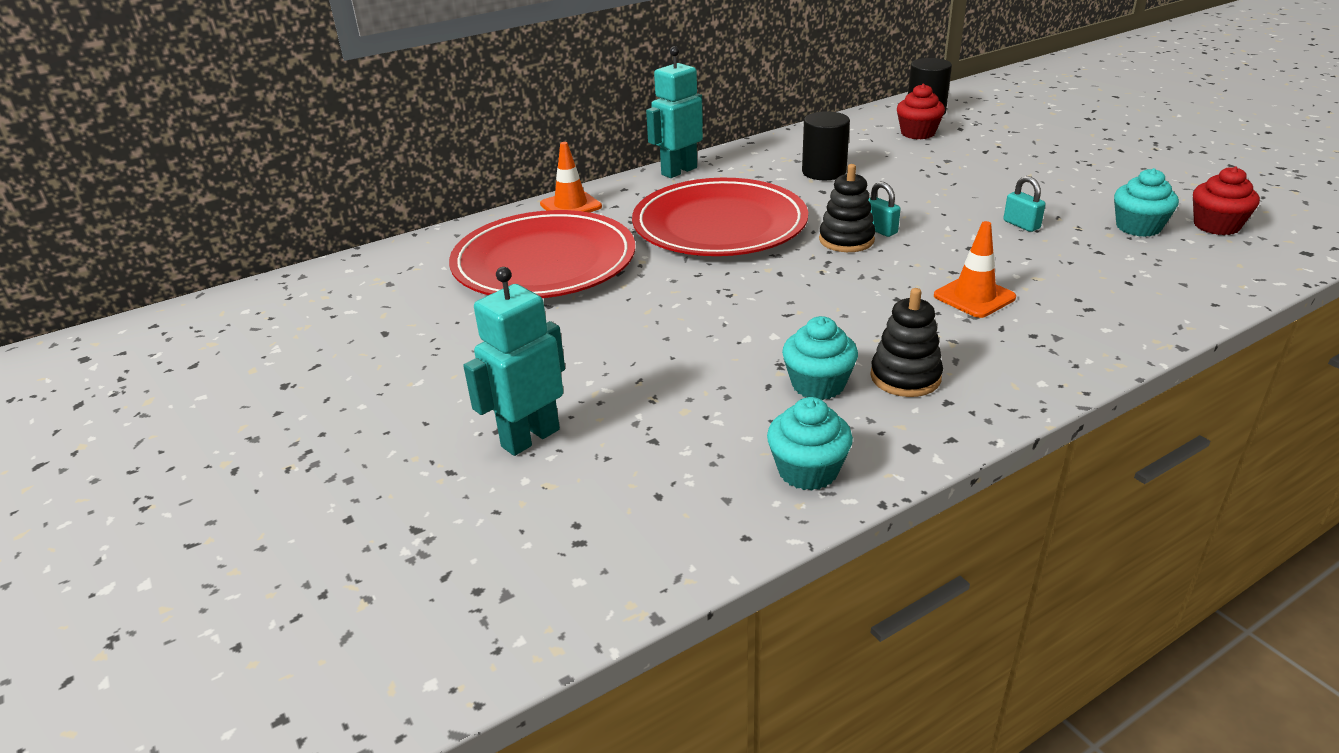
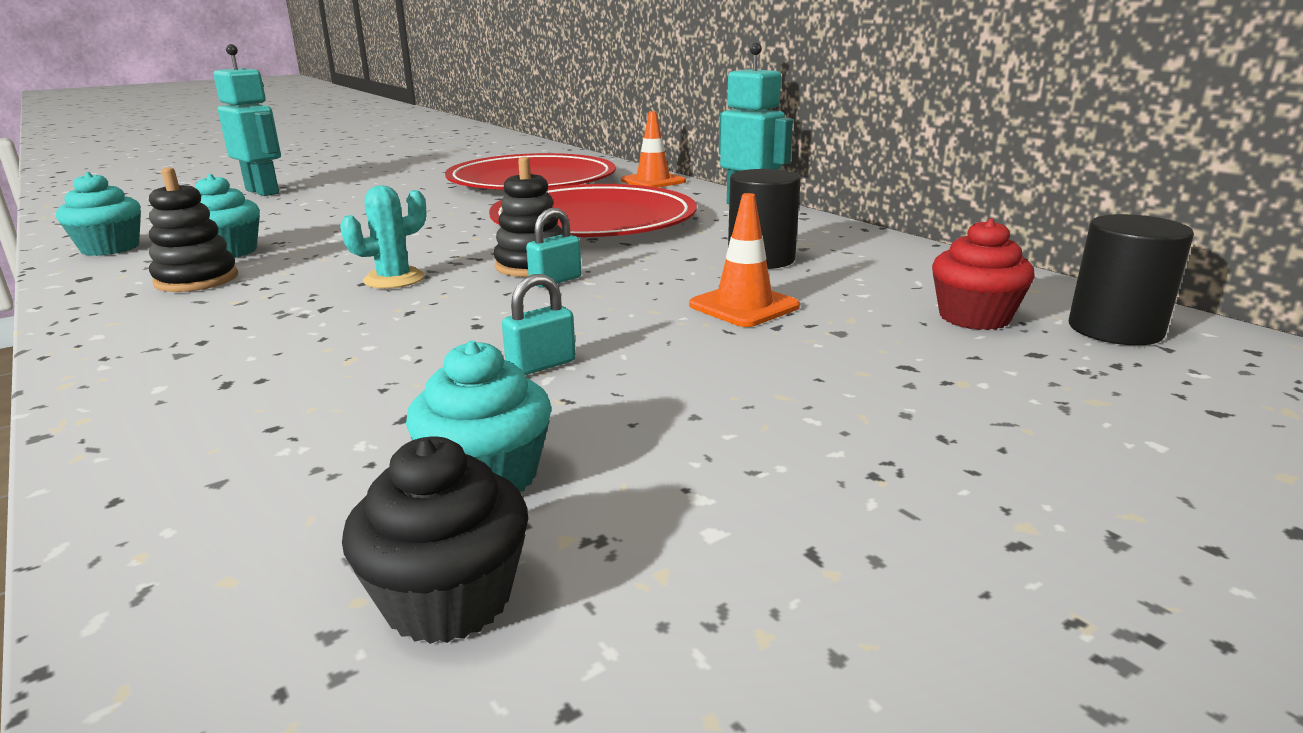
camera: 85 degrees right, 10 degrees down
(887, 287) = (394, 279): none -> turquoise cactus
(974, 297) = (330, 317): orange traffic cone -> orange traffic cone (744, 306)
(1216, 226) = (448, 599): red cupcake -> black cupcake

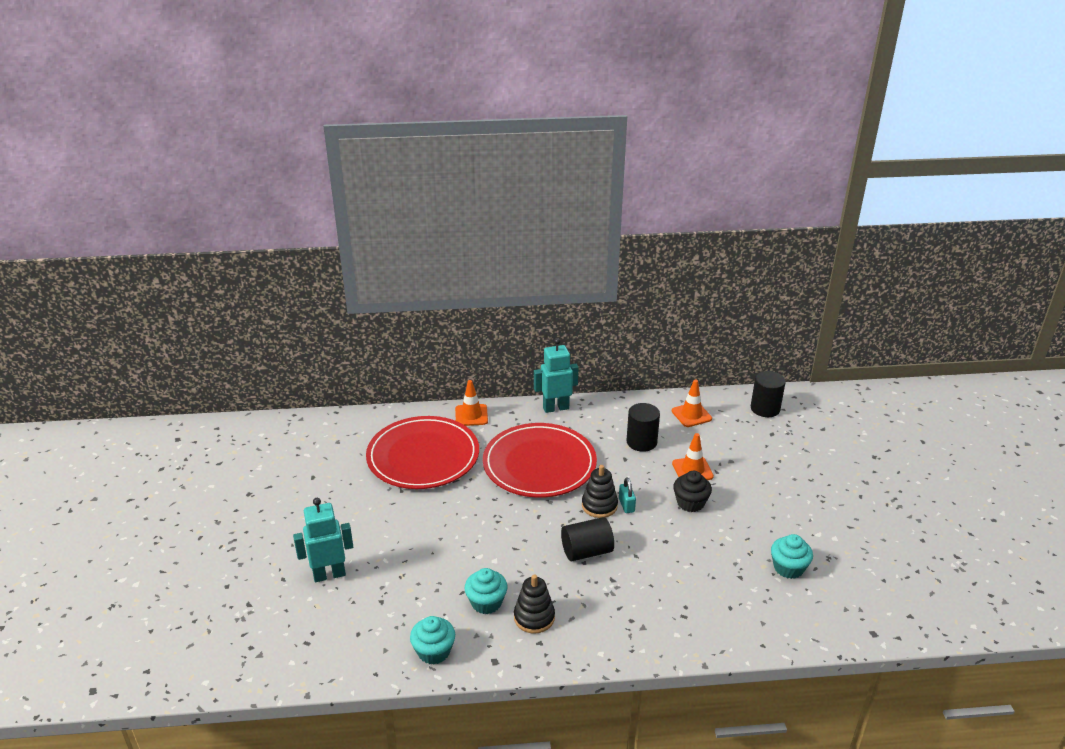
camera: 60 degrees left, 10 degrees up
(394, 279) = (586, 551): turquoise cactus -> black cylinder
(448, 599) = (841, 588): black cupcake -> black cupcake (690, 503)
(541, 365) = (716, 536): turquoise padlock -> none
(924, 275) = (691, 415): none -> orange traffic cone
(974, 317) = (738, 428): red cupcake -> none

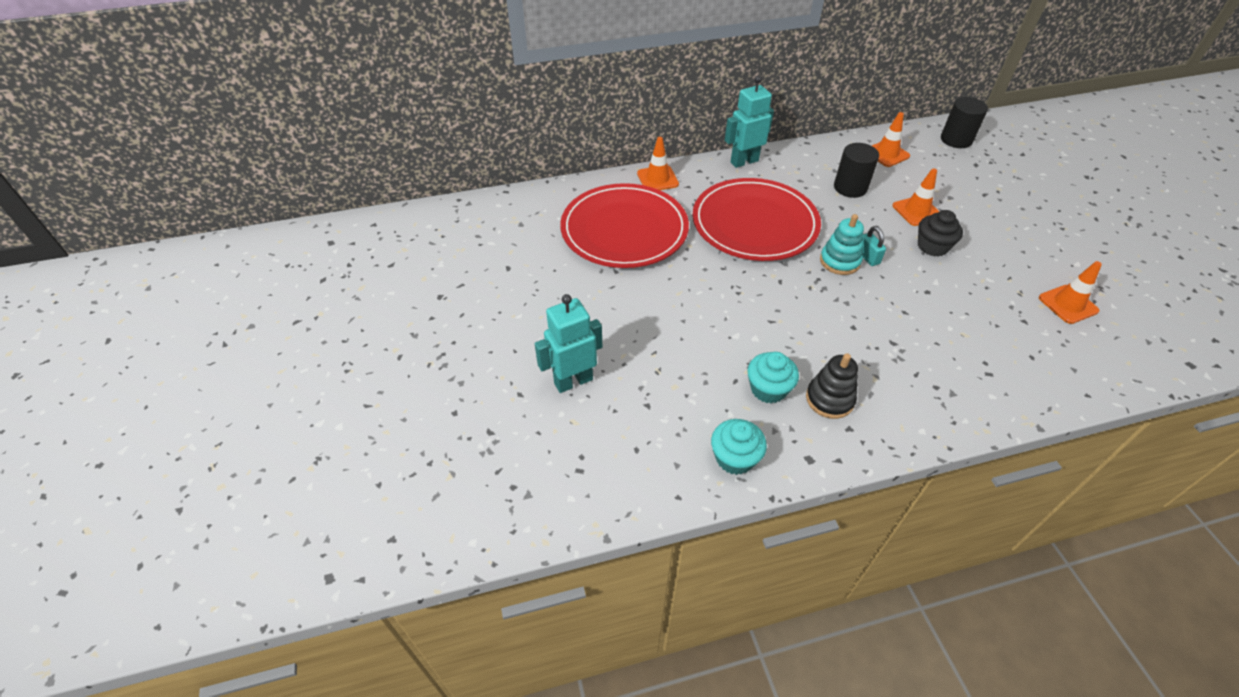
camera: 10 degrees left, 15 degrees up
(586, 551) = (850, 314): black cylinder -> none
(599, 506) = (839, 261): black stacking toy -> turquoise stacking toy
(788, 568) = (1068, 304): turquoise cupcake -> orange traffic cone

